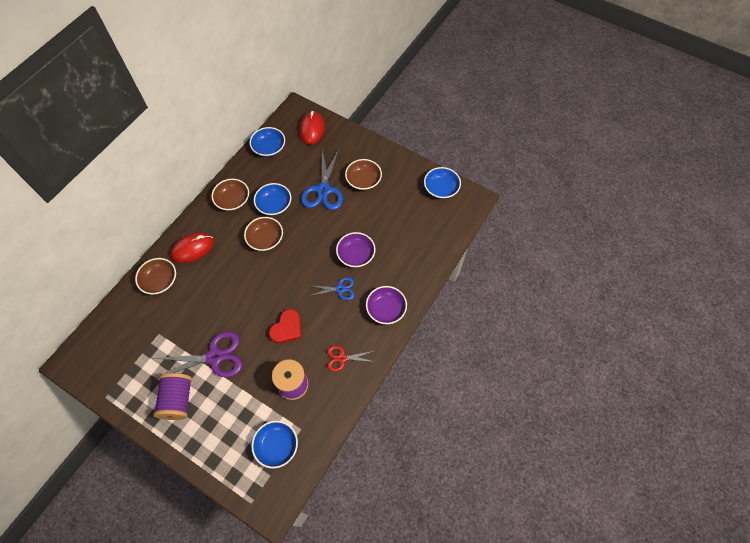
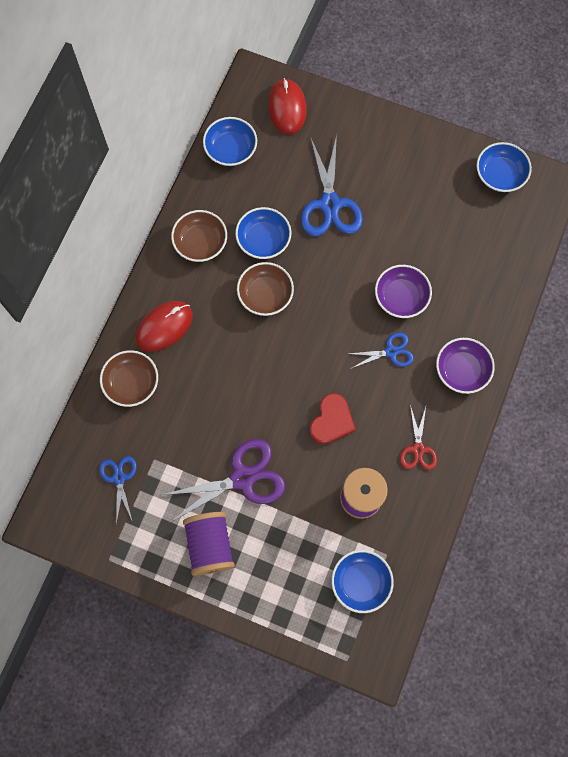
camera: 10 degrees left, 10 degrees up
(131, 342) = (119, 478): none -> blue scissors
(342, 358) = (418, 449): red scissors -> red scissors turned 75 degrees counterclockwise
(363, 180) = (384, 180): brown bowl -> none

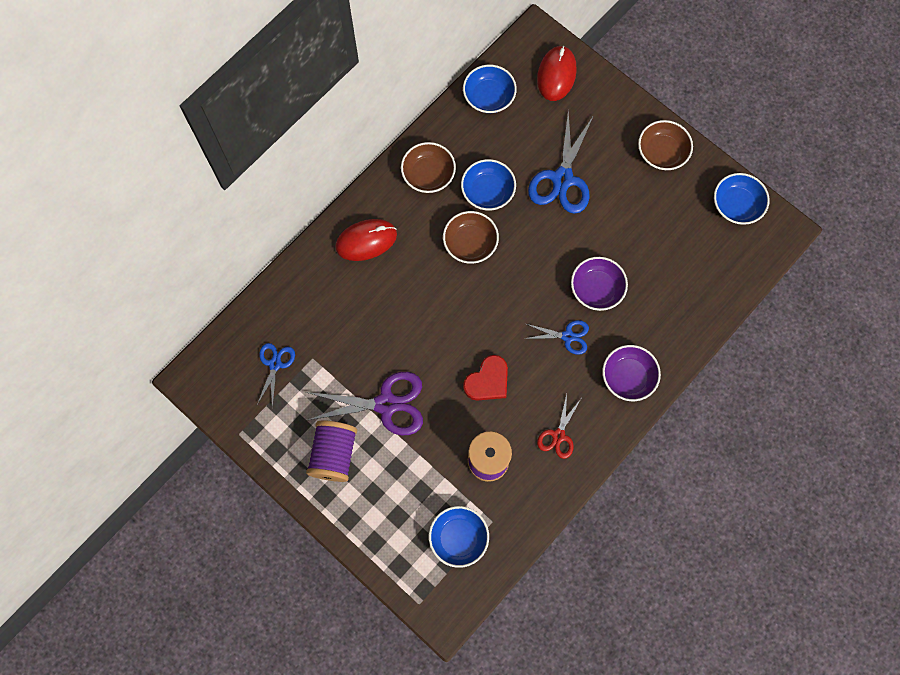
camera: 20 degrees right, 0 degrees up
(131, 383) = (318, 282): brown bowl -> brown bowl (662, 152)

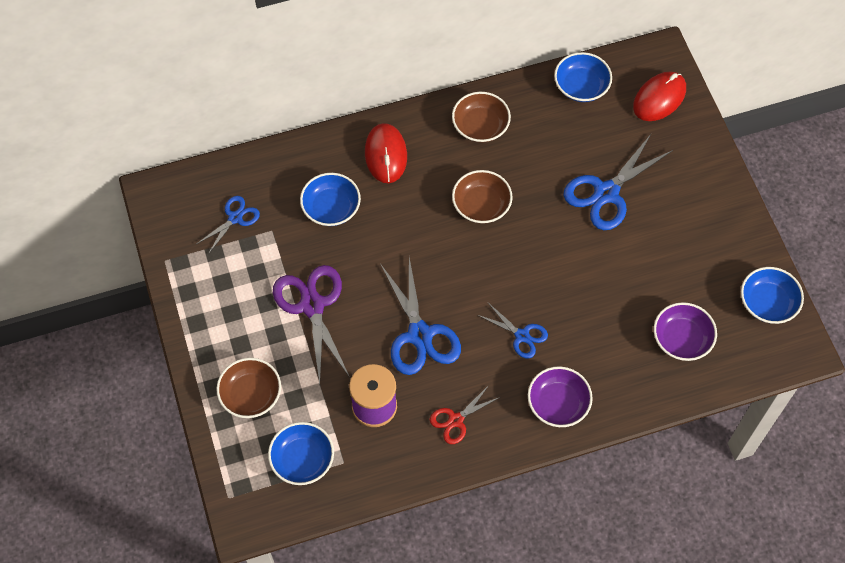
camera: 30 degrees right, 10 degrees down
(334, 454) = (237, 323): purple spool -> none
(366, 241) = (385, 155): red mouse -> red mouse turned 75 degrees clockwise
(386, 404) = (312, 305): purple scissors -> purple scissors turned 135 degrees counterclockwise
(487, 191) = (527, 168): blue bowl -> blue bowl (331, 208)
(488, 381) = (419, 335): red heart -> blue scissors
(596, 289) = (577, 307): purple bowl -> purple bowl (681, 339)
(662, 152) = (721, 217): brown bowl -> brown bowl (251, 395)

